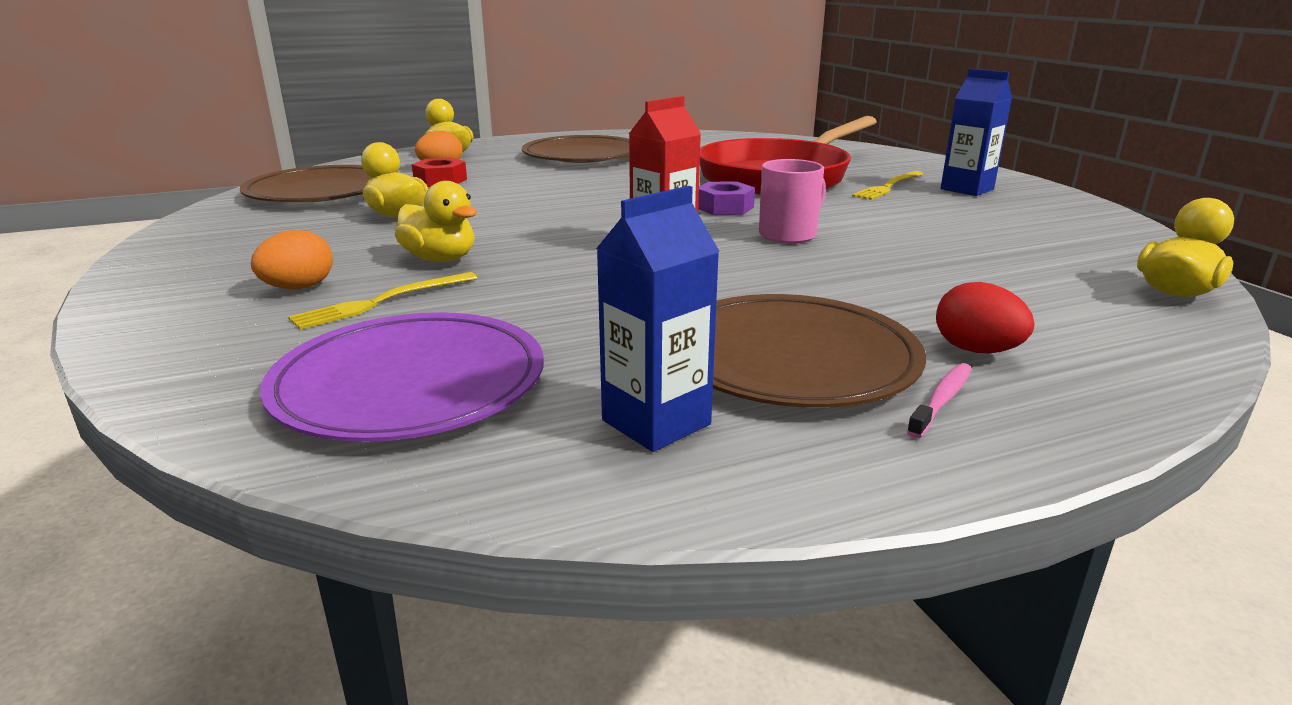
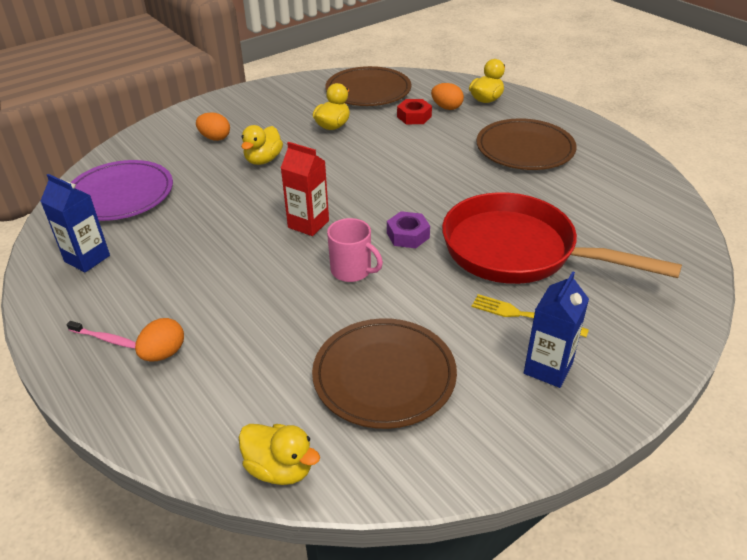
camera: 75 degrees right, 15 degrees up
(382, 302) = (202, 162): yellow fork -> none
(791, 358) = (149, 288): brown plate -> brown plate (384, 376)
(976, 350) = (163, 353): red egg -> orange egg

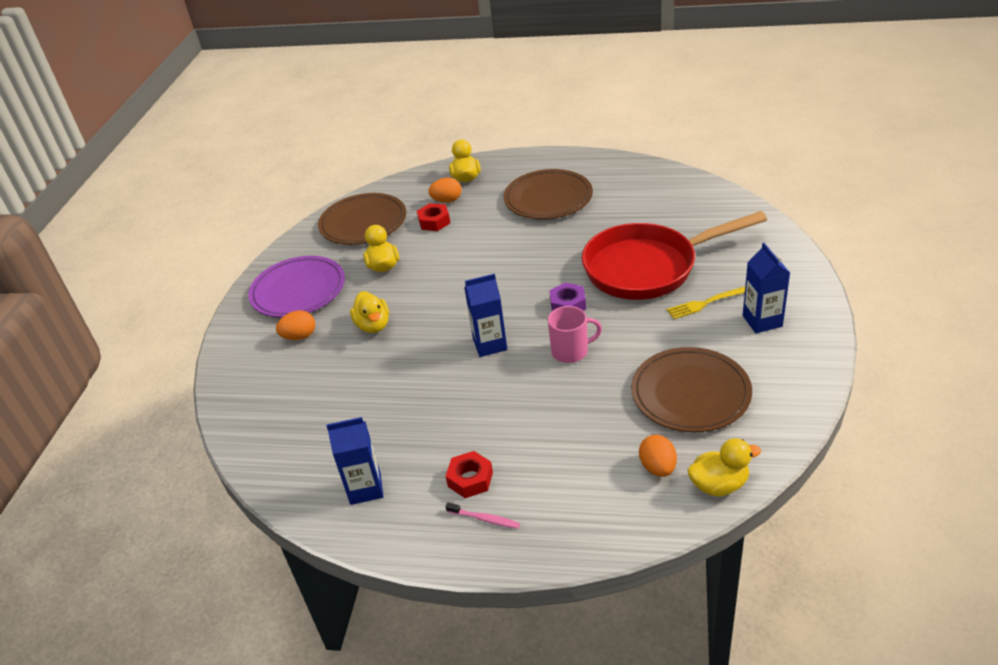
camera: 40 degrees left, 0 degrees up
(105, 339) = (484, 519): pink toothbrush -> pink toothbrush turned 45 degrees clockwise
(120, 194) = (300, 430): purple plate -> purple plate (298, 290)
(143, 304) = (470, 479): none -> red nut
(163, 353) = (541, 492): orange egg -> orange egg (658, 467)
(308, 224) = (490, 344): red carton -> blue carton

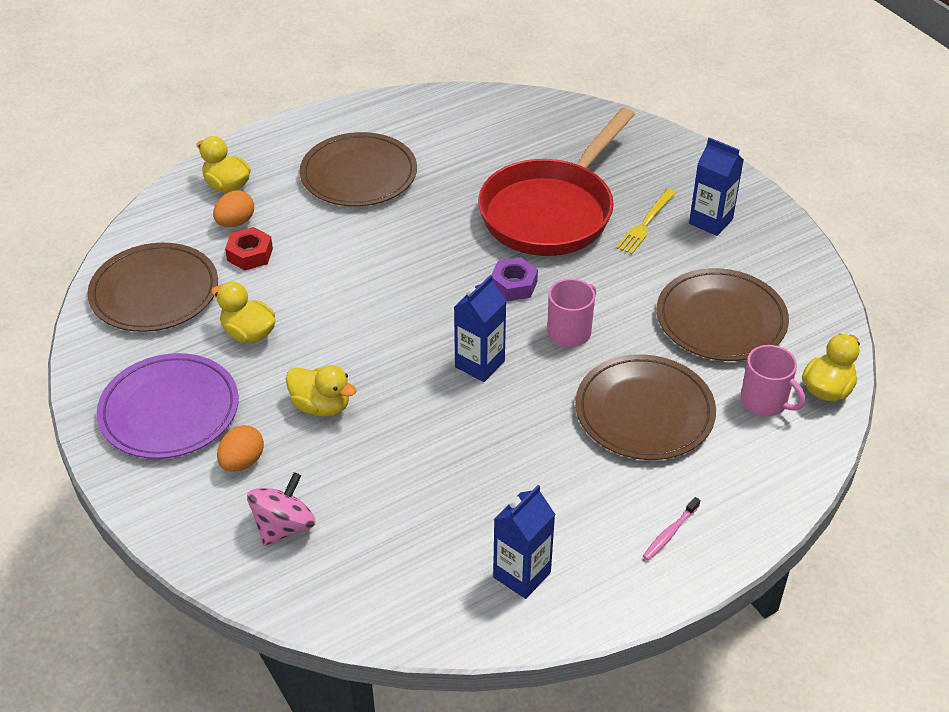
camera: 45 degrees left, 5 degrees up
(278, 384) = (284, 527): none -> pink spinning top
(470, 479) = (614, 505): red nut -> none
(484, 519) = (670, 533): pink toothbrush -> pink toothbrush turned 150 degrees clockwise
(561, 428) = (644, 411): none -> brown plate
(658, 467) = (765, 401): orange egg -> pink mug

